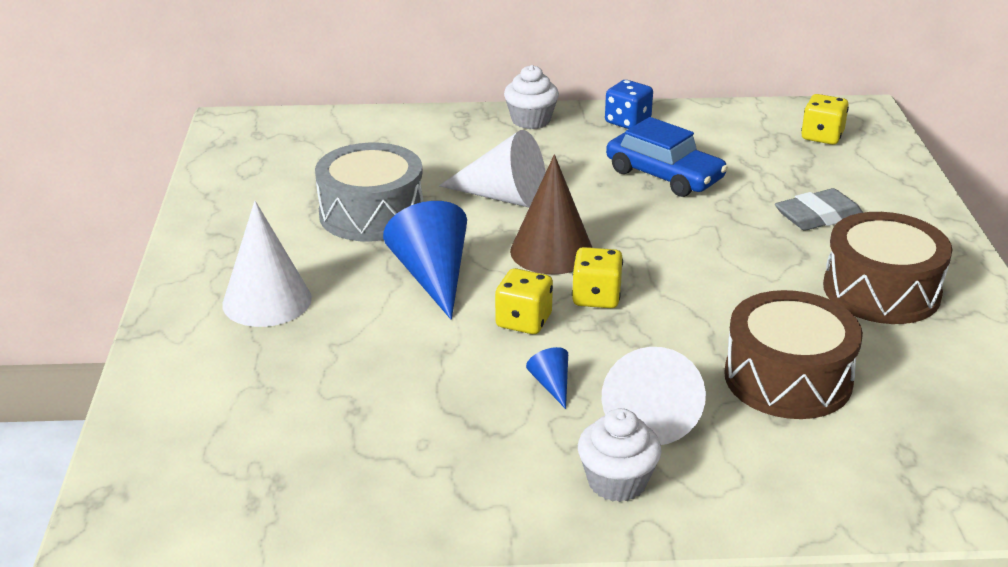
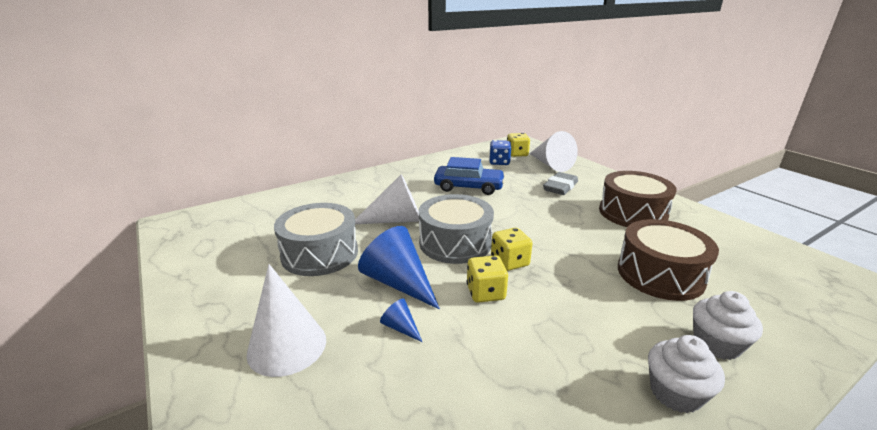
camera: 30 degrees left, 5 degrees down
(531, 120) = (371, 177): white cupcake -> white cupcake (716, 344)
(551, 385) = (551, 332): blue cone -> blue cone (401, 327)
(552, 251) = (455, 243): brown cone -> grey drum
(627, 122) = (422, 167): blue dice -> blue dice (499, 162)
(649, 412) = (625, 327): white cone -> white cone (550, 164)

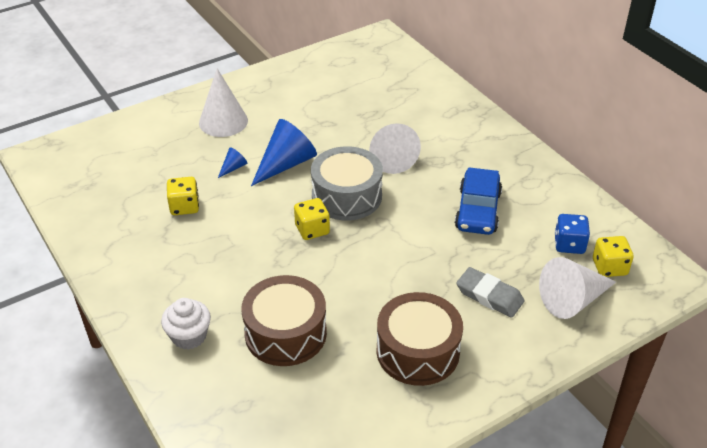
camera: 90 degrees right, 15 degrees up
(320, 253) = (330, 119): grey drum -> none
(485, 293) = (268, 211): yellow dice -> yellow dice (184, 206)
(675, 393) = (150, 294): white cupcake -> none

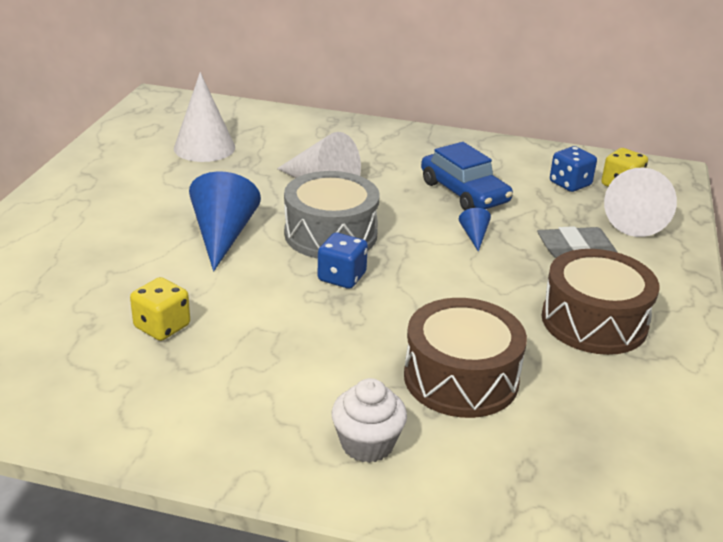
camera: 45 degrees left, 10 degrees down
(223, 121) = (86, 229): white cone -> white cone (204, 148)
(233, 167) = (166, 264): blue cone -> blue cone (474, 236)
(312, 230) = (342, 277): yellow dice -> blue dice

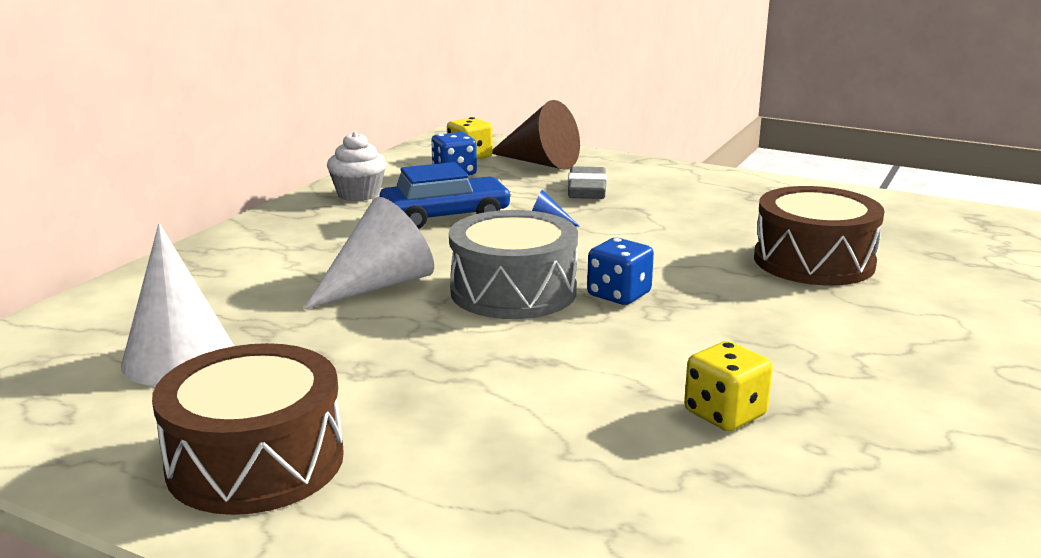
camera: 75 degrees left, 10 degrees down
(223, 236) = (488, 359): blue cone -> none
(367, 444) = (931, 311): white cupcake -> white cupcake (358, 194)
(594, 321) = (716, 202): brown drum -> brown drum (255, 461)
(635, 219) = (539, 162): white cone -> brown cone

